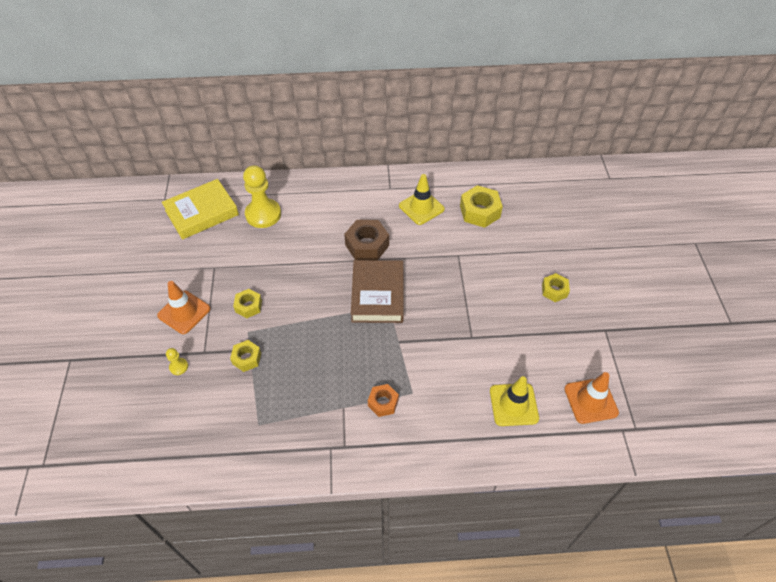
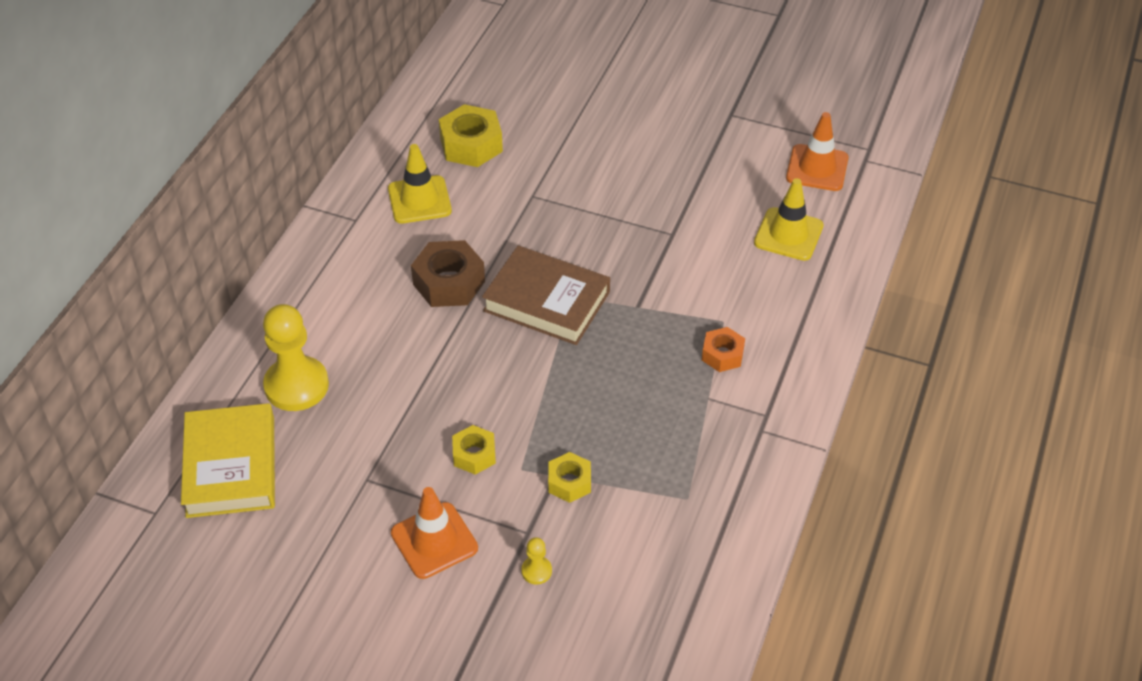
camera: 65 degrees left, 5 degrees down
(554, 290) = (648, 131): yellow nut -> none

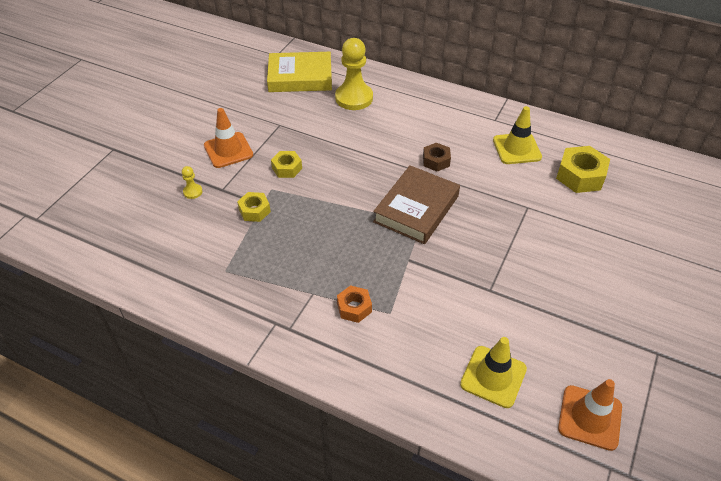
camera: 95 degrees right, 0 degrees up
(449, 283) = (436, 161): brown nut -> brown nut, size x0.60

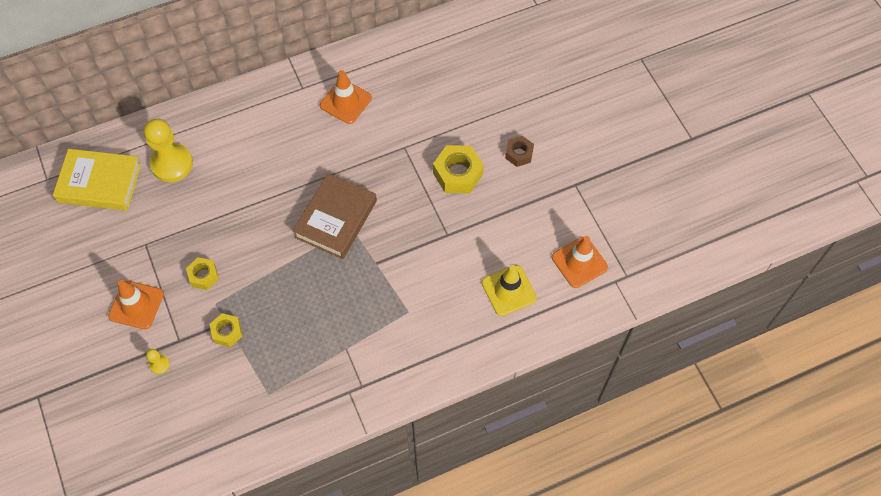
camera: 50 degrees left, 15 degrees up
(300, 77) = (99, 183): yellow book -> yellow book turned 60 degrees clockwise
(354, 308) = (383, 331): orange nut -> none
(416, 209) = (336, 219): brown book -> brown book turned 45 degrees clockwise
(436, 161) = (303, 165): brown nut -> brown nut (519, 154)
(517, 149) = (345, 102): yellow traffic cone -> orange traffic cone
(580, 176) = (410, 88): yellow nut -> yellow nut (458, 174)

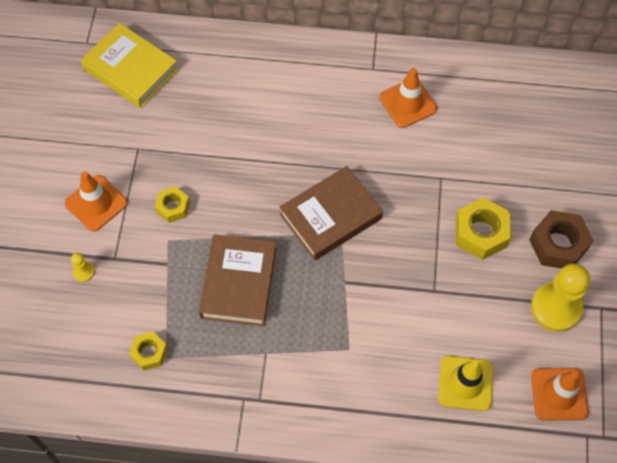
camera: 30 degrees right, 0 degrees up
(172, 164) = (206, 83): yellow pawn -> yellow pawn (556, 308)
(227, 332) = (163, 274): yellow nut -> yellow nut (149, 353)
(293, 307) = (238, 283): none -> brown book
(519, 154) = (558, 244): brown nut -> brown nut, size x1.66

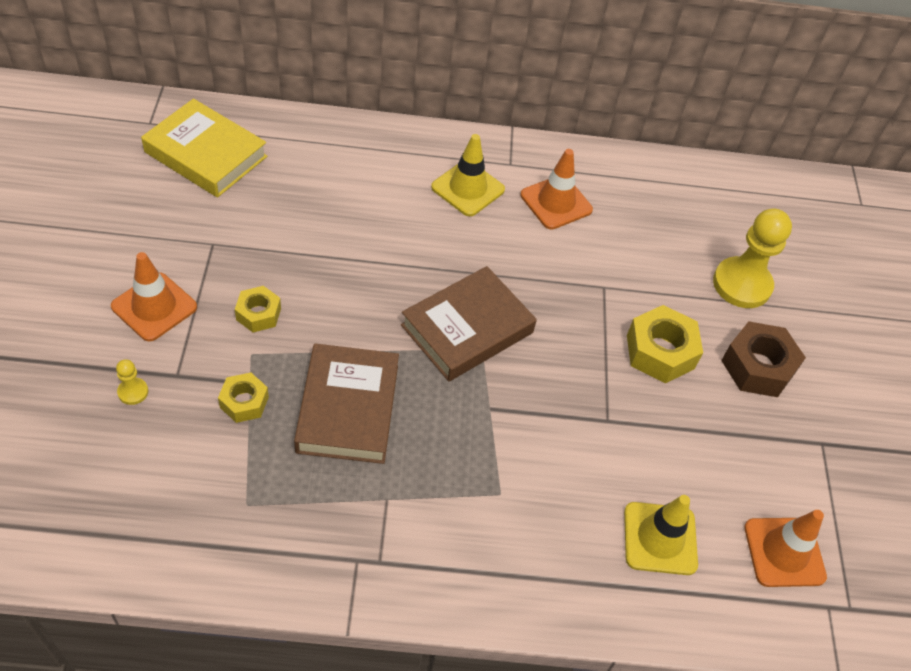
camera: 10 degrees left, 10 degrees down
(149, 353) = (222, 499): yellow nut -> yellow nut (244, 402)
(337, 93) = (468, 188): none -> yellow traffic cone
(556, 308) = (765, 443): yellow pawn -> yellow pawn (742, 284)

